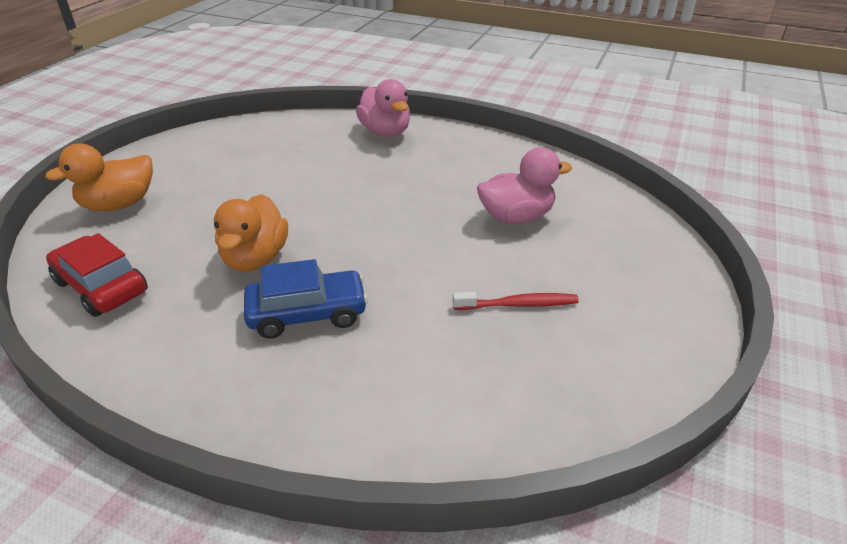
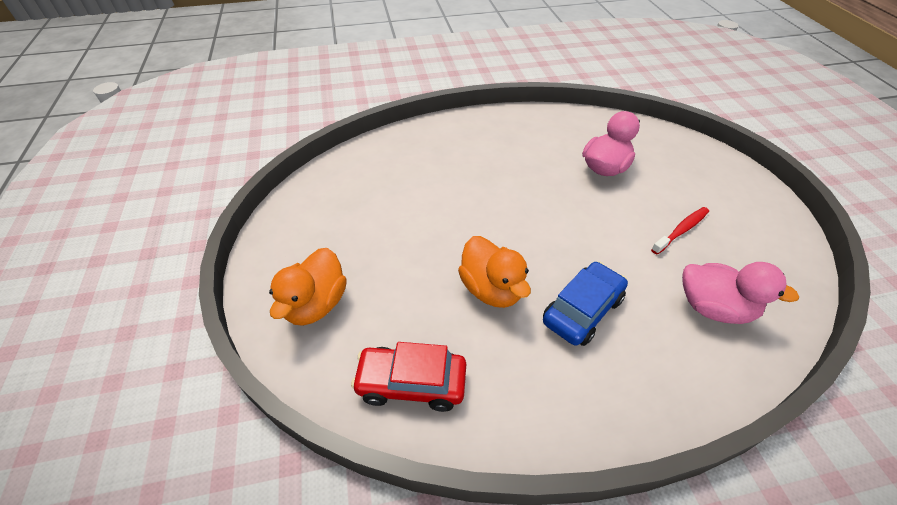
camera: 35 degrees left, 10 degrees up
(385, 132) = (439, 136): pink duck -> pink duck (713, 308)

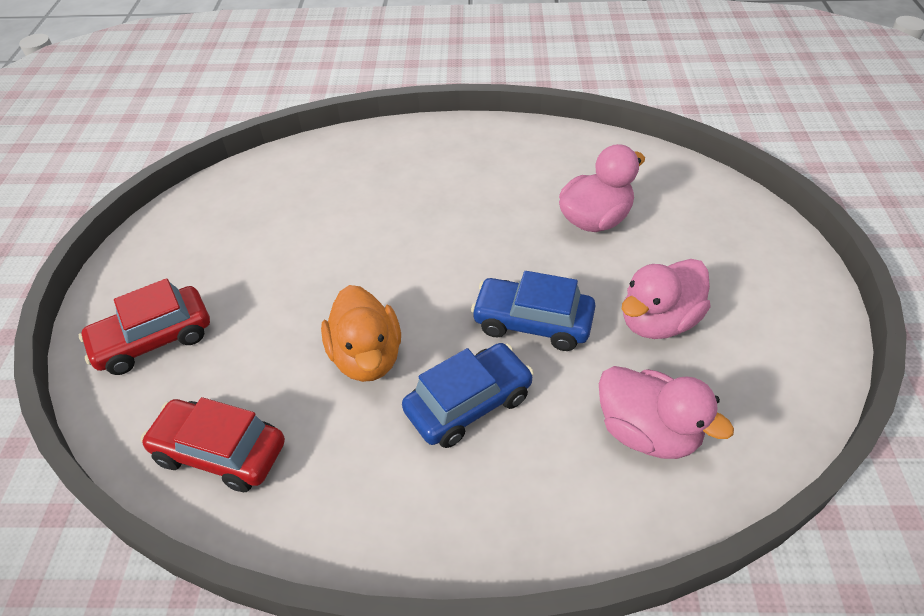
camera: 15 degrees right, 0 degrees up
(316, 304) = (153, 339): orange duck -> red car
(598, 244) = (532, 322): none -> blue car
(681, 230) = (658, 321): red toothbrush -> pink duck

